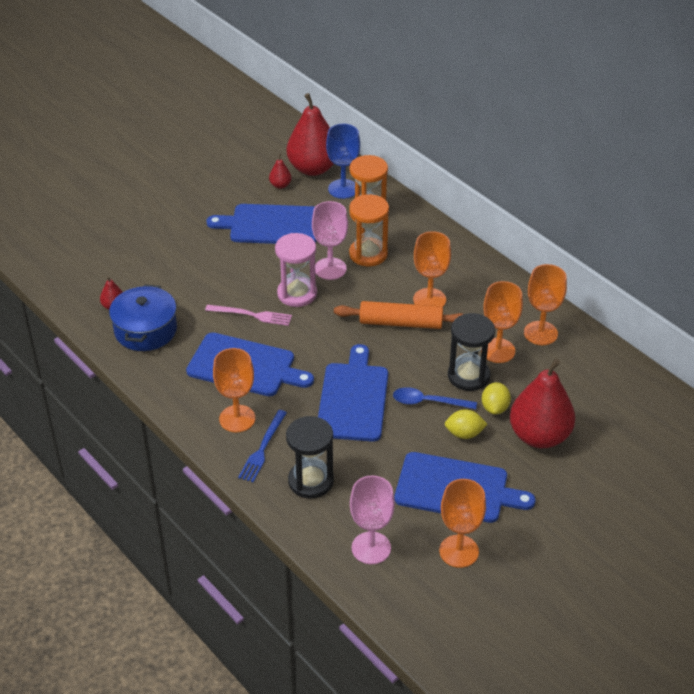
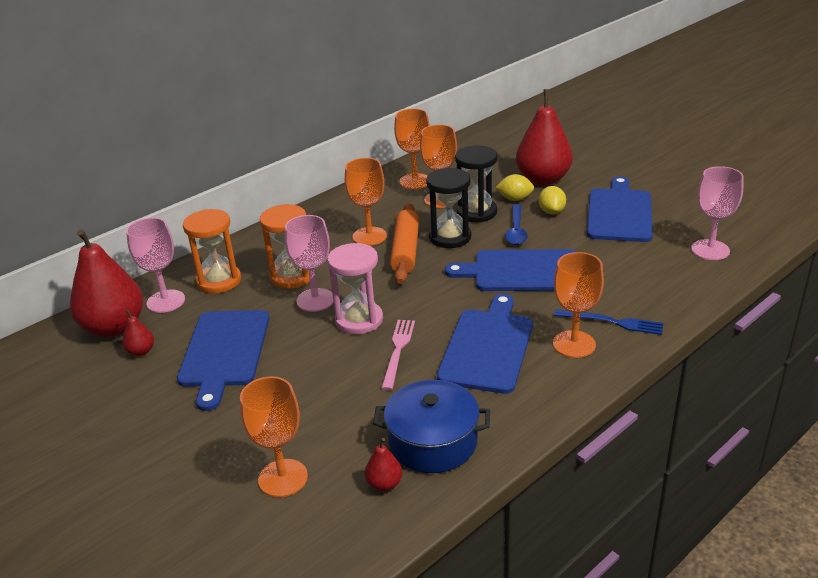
camera: 90 degrees left, 10 degrees down
(311, 481) = (645, 288): black hourglass -> black hourglass (450, 237)
(343, 189) = (166, 301): blue goblet -> pink goblet
(459, 551) = (689, 209): orange goblet -> orange goblet (283, 478)

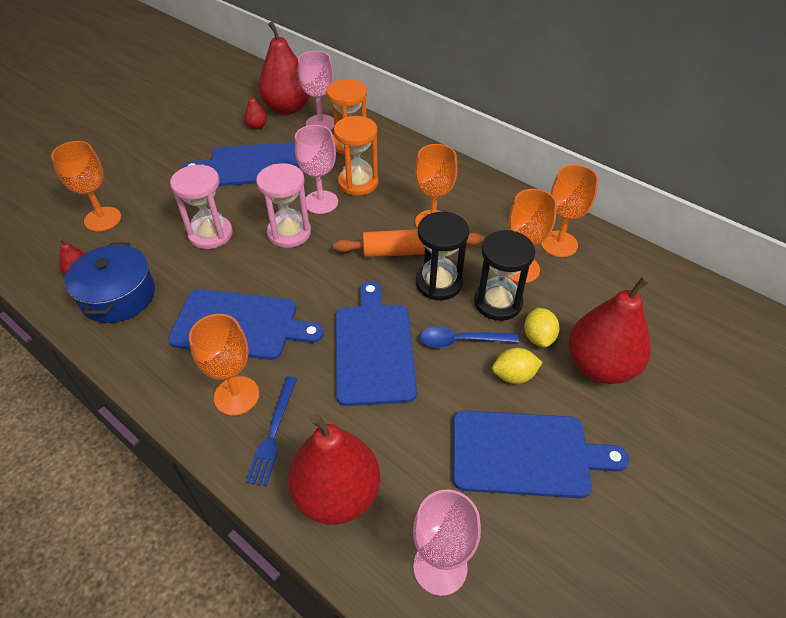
camera: 80 degrees right, 15 degrees up
(344, 377) = (210, 234): none -> pink hourglass
(398, 351) = (241, 263): pink fork -> none
(664, 290) = (337, 494): none -> red pear

